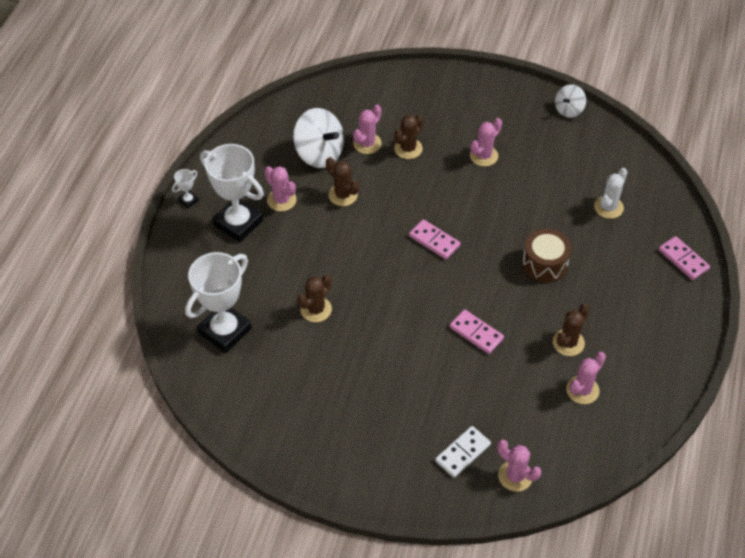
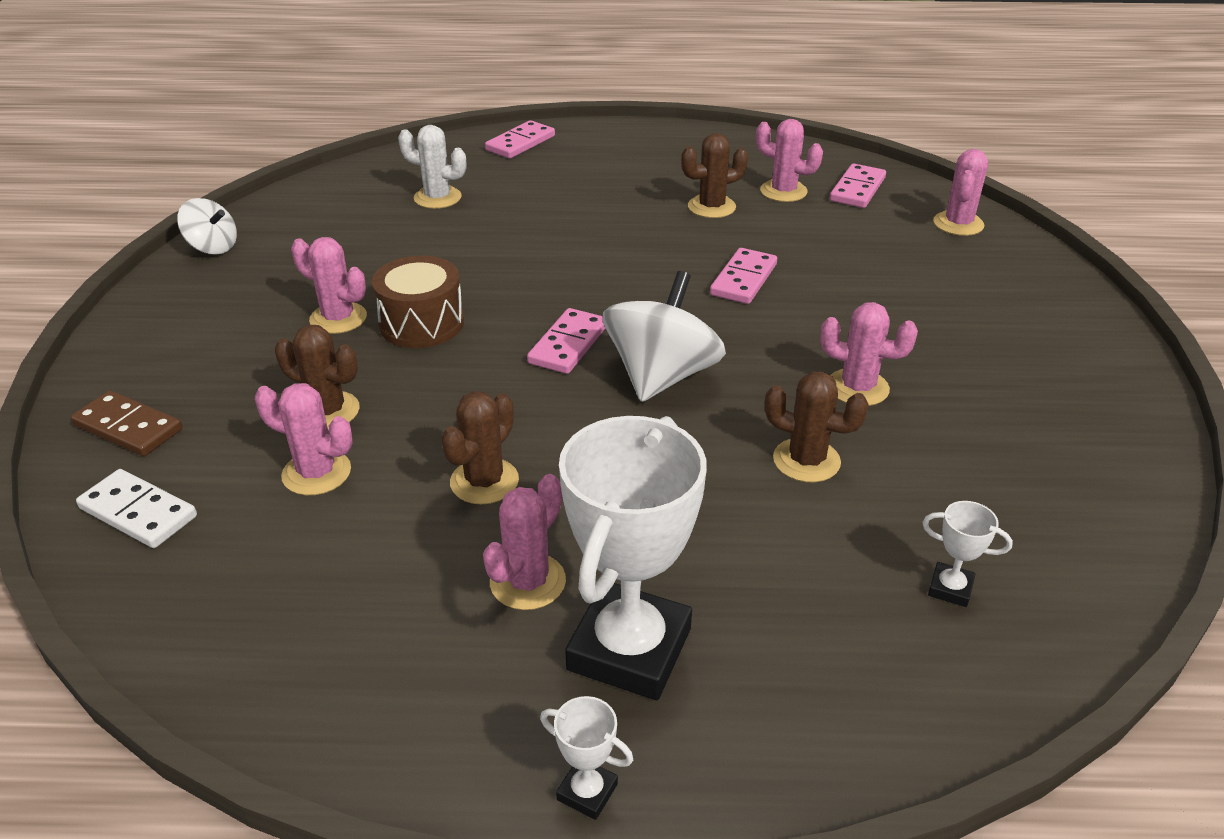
camera: 105 degrees left, 15 degrees down
(225, 331) = (950, 588): white trophy -> white trophy, size x0.41
(319, 153) = (358, 546): white spinning top -> white spinning top (661, 376)
(361, 350) = (857, 388): none -> pink cactus
(417, 87) = (128, 427): none -> brown domino
(463, 453) = (962, 265): white domino -> white domino (138, 512)
(544, 264) = (574, 237): brown drum -> brown drum (422, 323)
(568, 343) = (711, 207): brown cactus -> brown cactus turned 45 degrees counterclockwise
(577, 436) = (857, 189): none -> pink domino

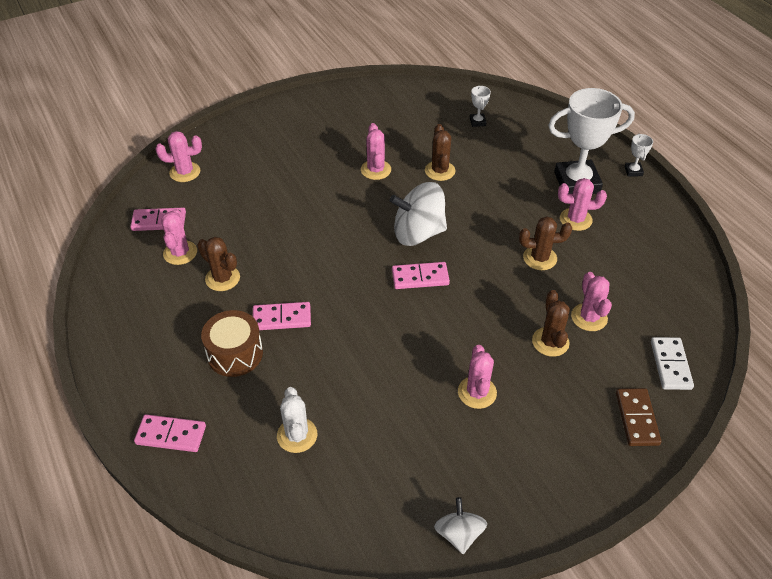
camera: 120 degrees left, 10 degrees up
(422, 323) = (450, 349): brown drum -> brown drum (235, 353)
(743, 279) = (305, 235): pink domino -> pink domino (282, 318)

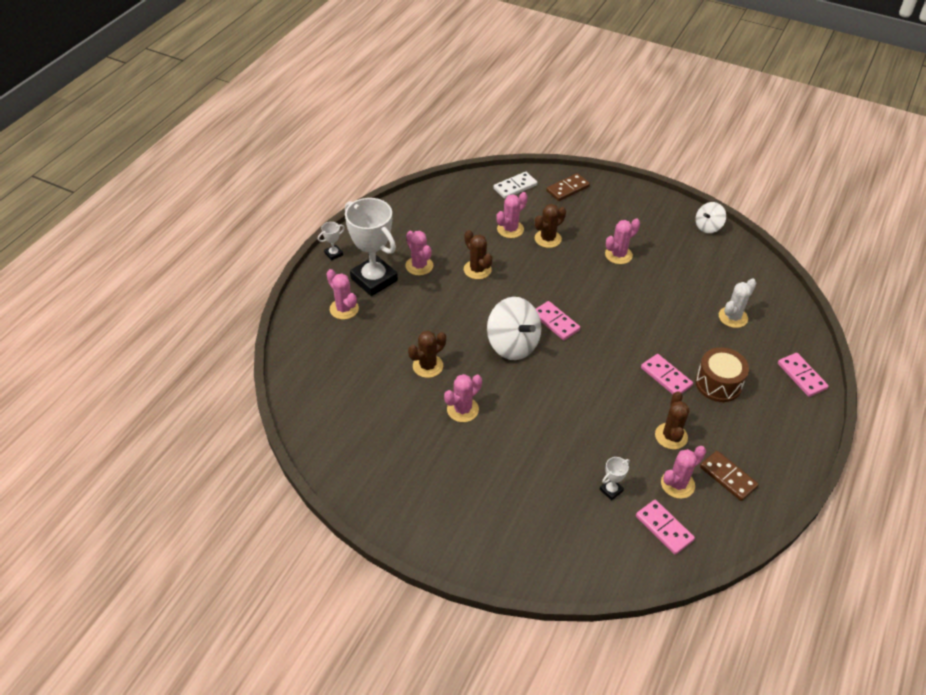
camera: 125 degrees left, 0 degrees up
(149, 289) = (728, 477): none -> brown domino
(185, 172) = (592, 557): pink cactus -> pink cactus (344, 309)
(477, 122) = (336, 372): white trophy -> white trophy (611, 490)

